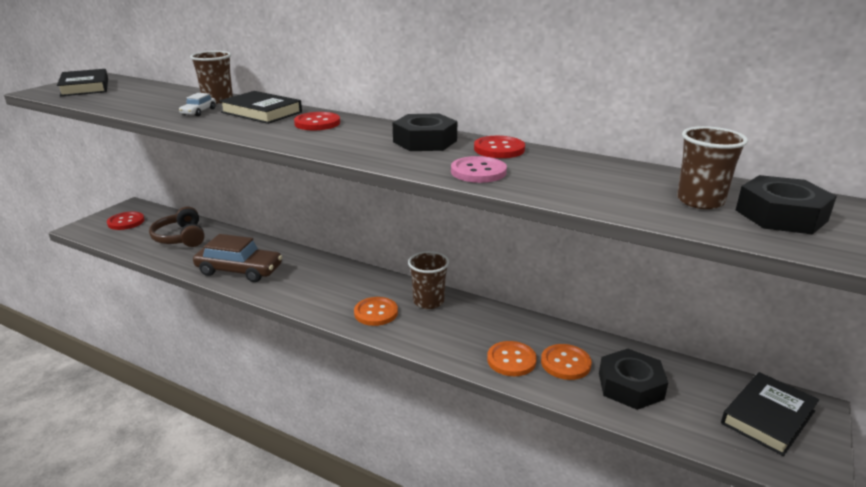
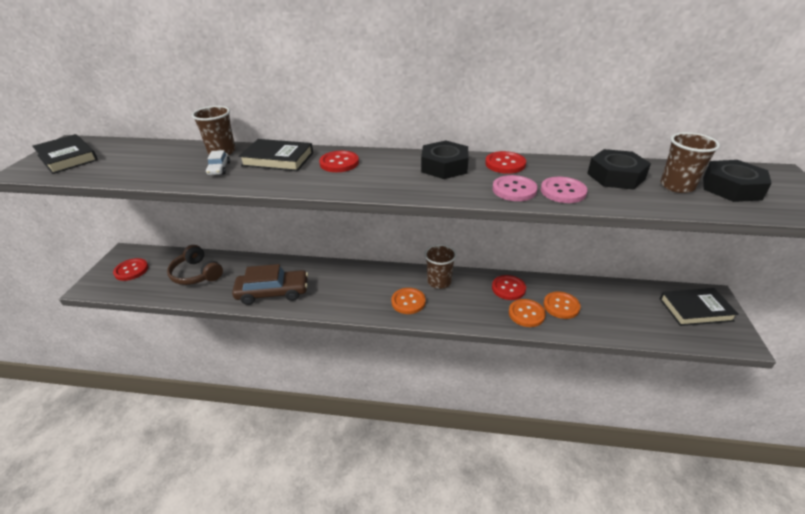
camera: 20 degrees left, 10 degrees up
(510, 328) = (508, 288): none -> red button
(536, 182) = (563, 191): none -> pink button
(630, 386) = (609, 311): black nut -> black nut (616, 176)
(767, 417) = (695, 309): black book -> black book turned 60 degrees clockwise

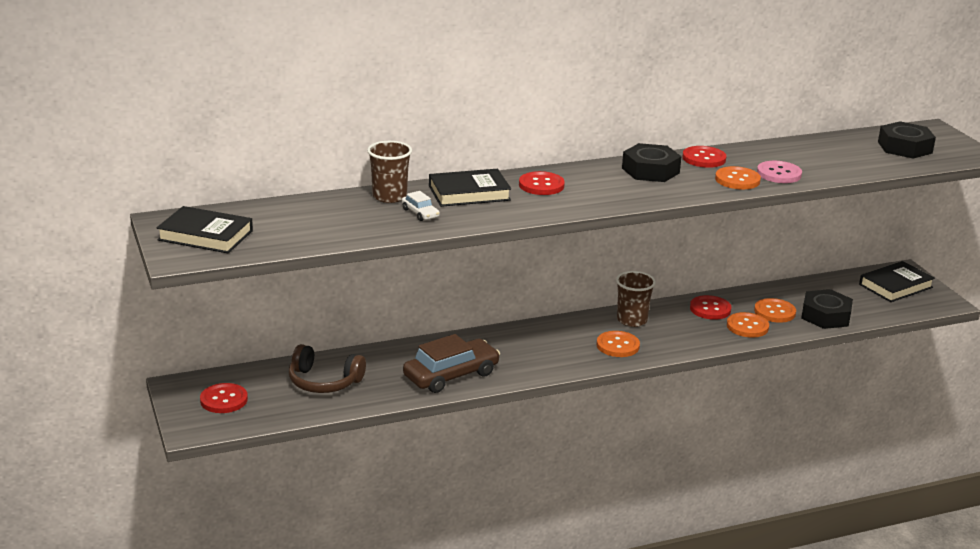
camera: 30 degrees left, 10 degrees down
(514, 190) = (737, 180): pink button -> orange button
(616, 176) = (809, 153): black nut -> black nut (825, 316)
(677, 186) = (863, 153): brown cup -> none

